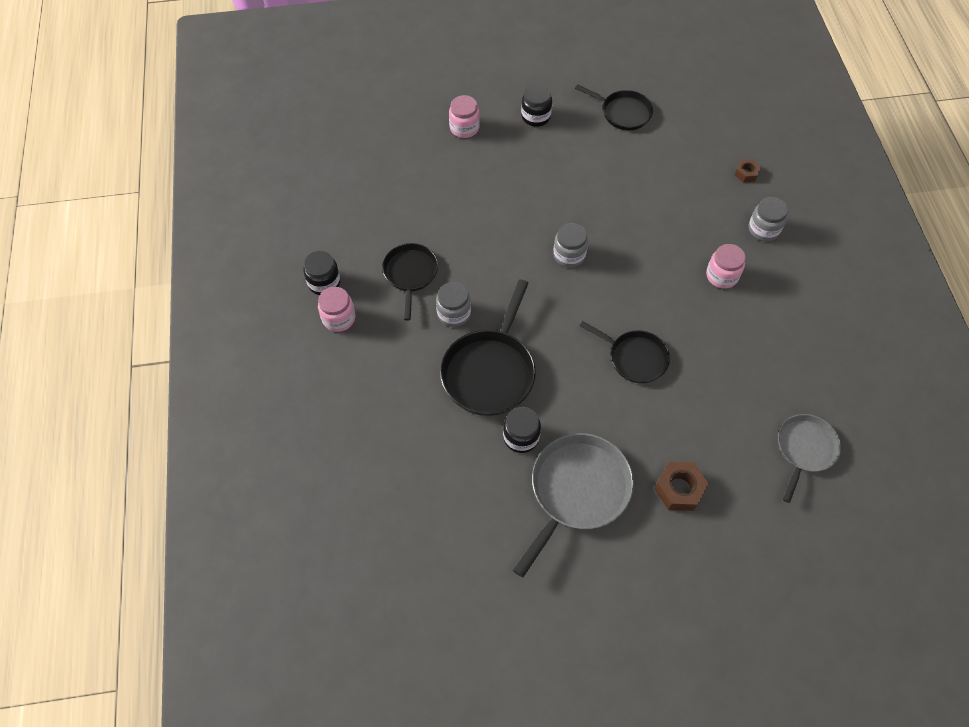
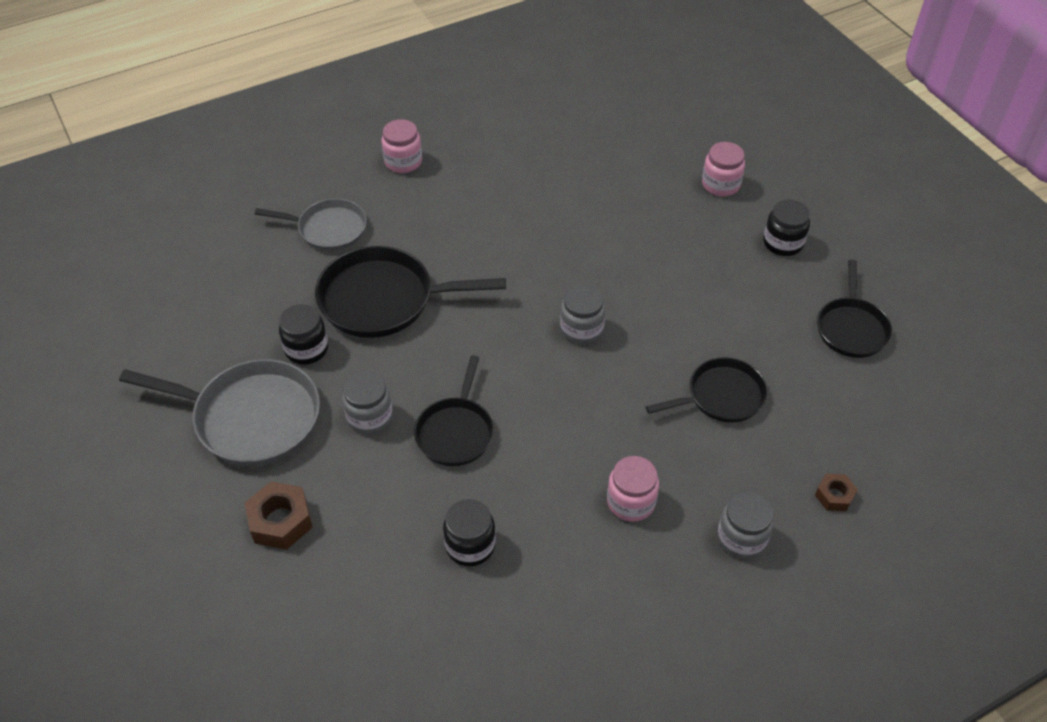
camera: 70 degrees right, 10 degrees down
(324, 283) = (442, 138): black jar -> black jar (470, 545)
(410, 274) = (485, 199): black pan -> black pan (721, 396)
(454, 313) = (448, 248): grey jar -> grey jar (370, 417)
(804, 449) = (382, 660): grey pan -> grey pan (328, 229)

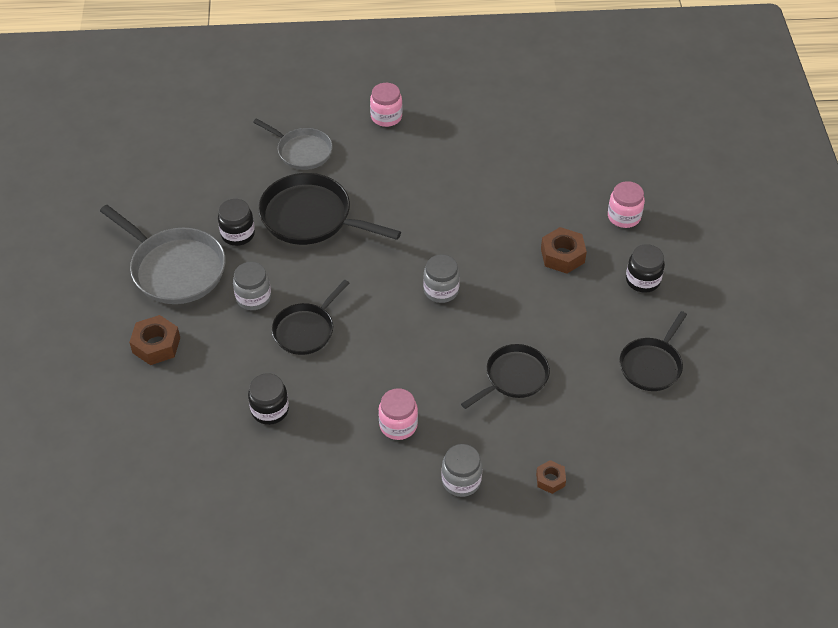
camera: 25 degrees right, 0 degrees up
(686, 246) = (562, 255): none -> brown nut
(721, 396) = (513, 377): black pan -> black pan turned 45 degrees counterclockwise

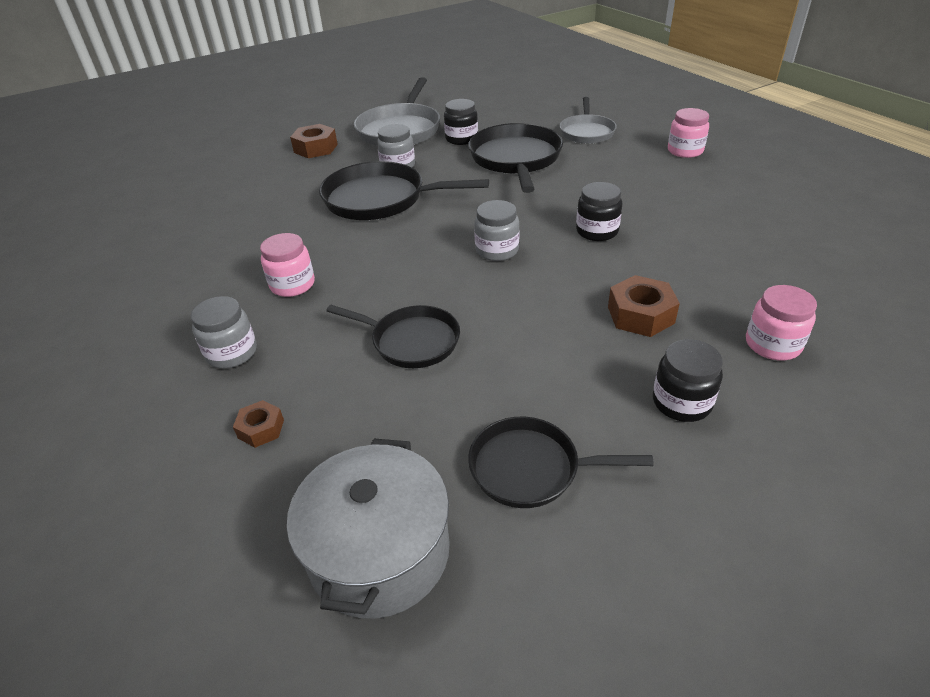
camera: 65 degrees right, 10 degrees down
(270, 410) = (274, 213): black jar -> black jar (597, 231)
(306, 330) = (380, 199): black pan -> black pan, size x1.59
(671, 448) = (379, 552): none -> grey pot

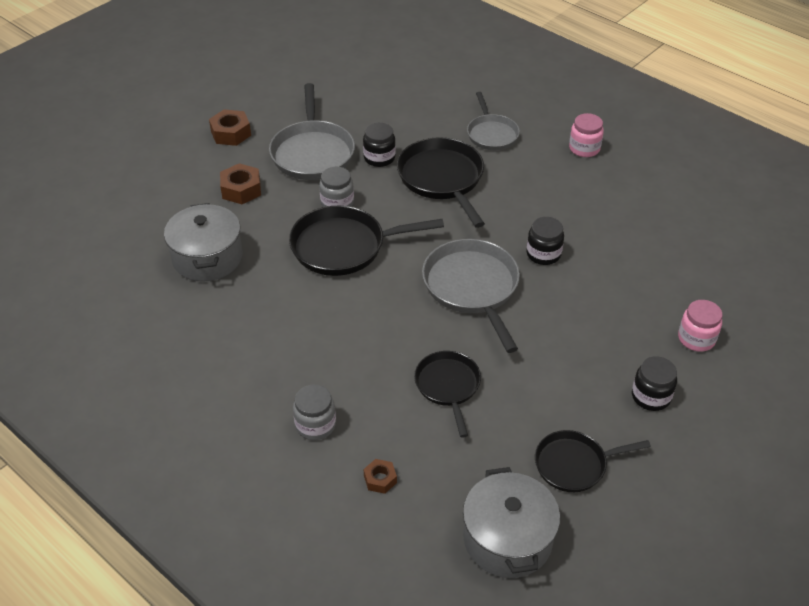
camera: 20 degrees left, 5 degrees up
(244, 192) = (207, 258): none -> grey pot
(292, 285) = (323, 353): pink jar -> none
(411, 341) = (448, 386): black pan -> black pan turned 105 degrees counterclockwise
(497, 250) = (472, 288): grey jar -> grey pan
(640, 315) = (603, 330): brown nut -> brown nut (231, 133)

